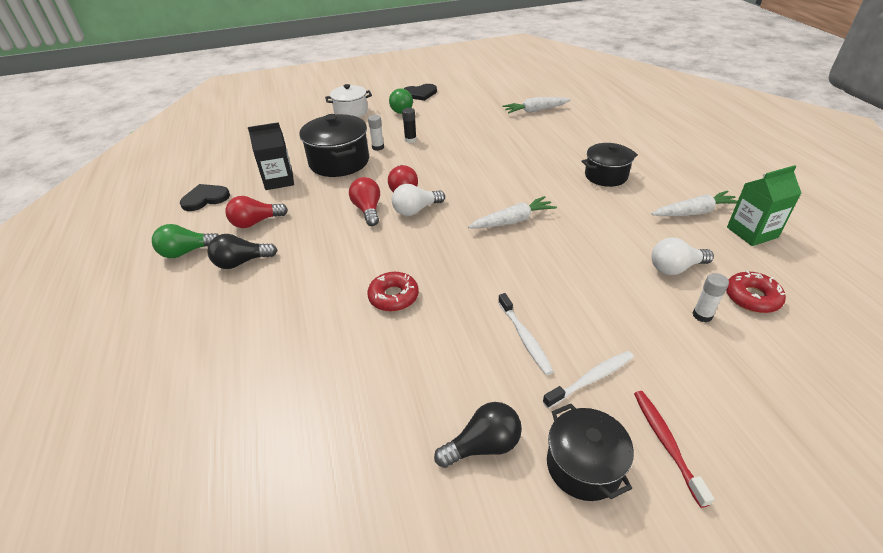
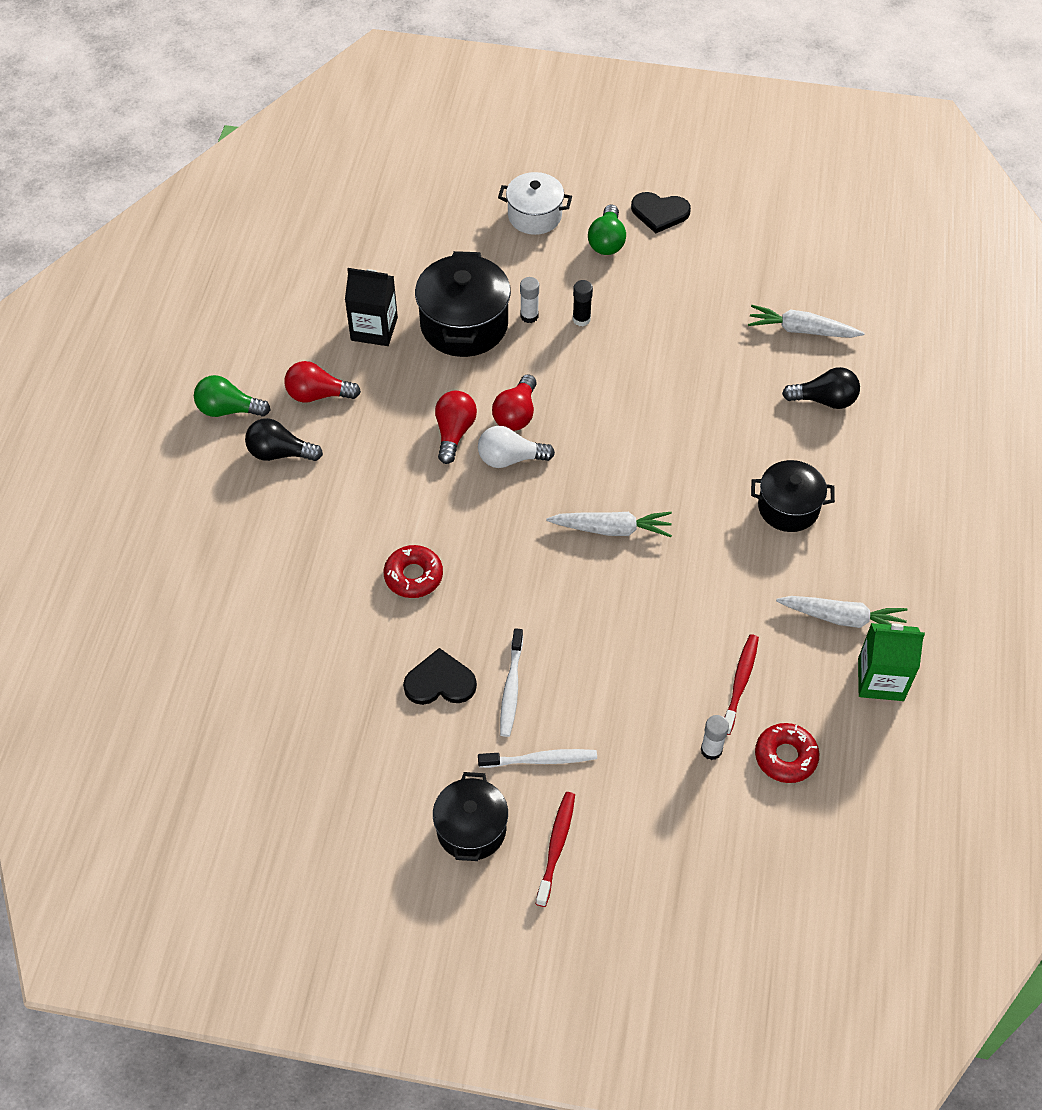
camera: 25 degrees right, 15 degrees up
(205, 199) = (276, 325): black heart -> black heart (440, 682)
(483, 446) = (401, 771): black light bulb -> black light bulb (824, 400)
(675, 268) = (740, 682): white light bulb -> red toothbrush

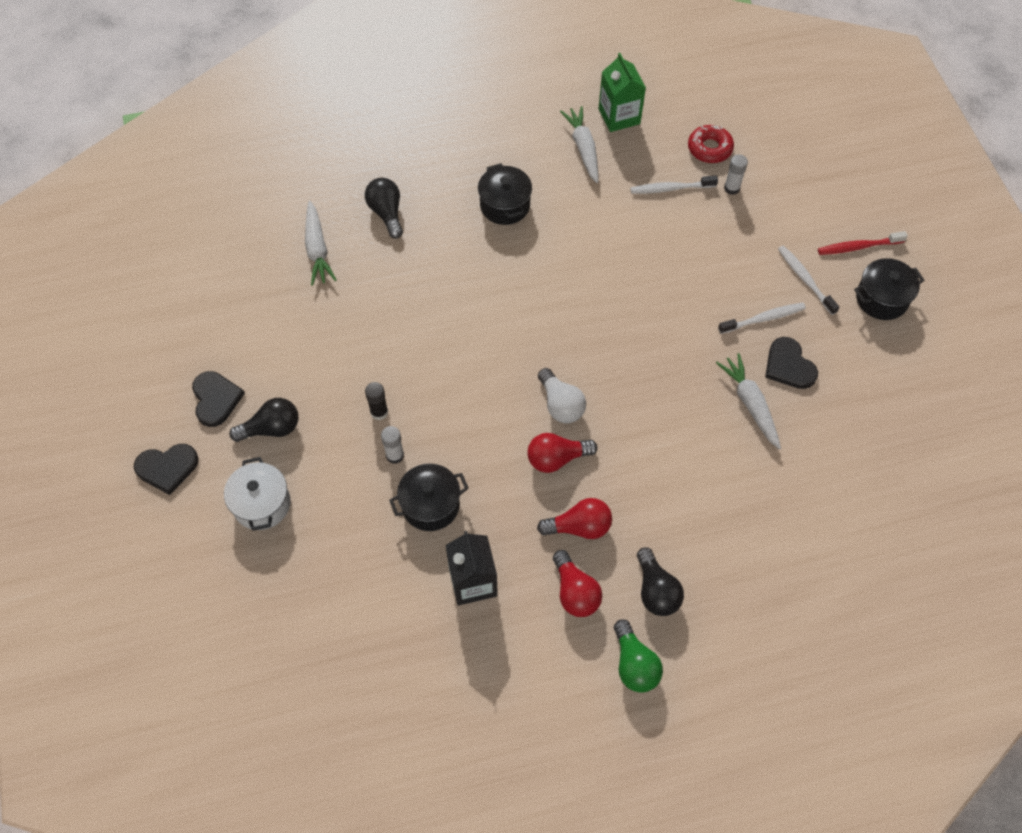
camera: 115 degrees left, 5 degrees up
(413, 576) = (712, 424): red donut -> none
(464, 325) = (430, 505): black pot -> black pot, size x0.65
(516, 414) = (511, 419): red light bulb -> red light bulb (579, 527)
(606, 167) = (167, 468): none -> black heart
(607, 241) = (271, 428): green light bulb -> black light bulb
(611, 529) = (589, 308): white carrot -> white carrot (750, 404)
(740, 682) = (670, 189): red toothbrush -> white toothbrush

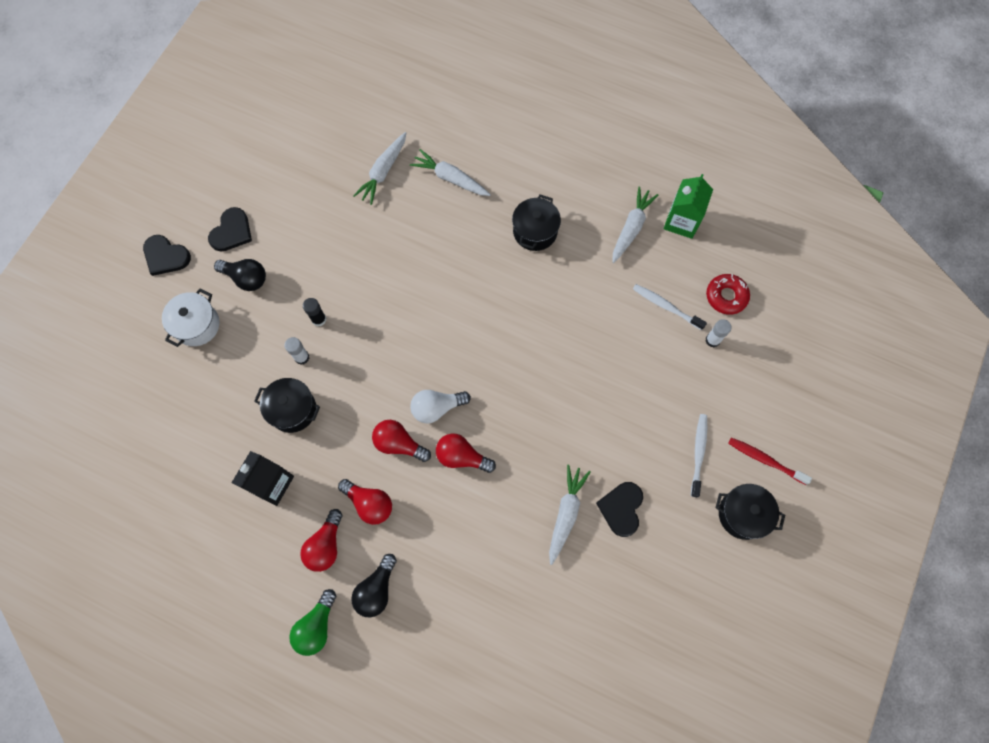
camera: 40 degrees right, 10 degrees up
(387, 213) = (450, 178): black light bulb -> white carrot
(560, 404) = (437, 408): white light bulb -> white light bulb turned 60 degrees clockwise
(621, 427) = (462, 457): none -> red light bulb
(763, 319) = (637, 458): white toothbrush -> none

